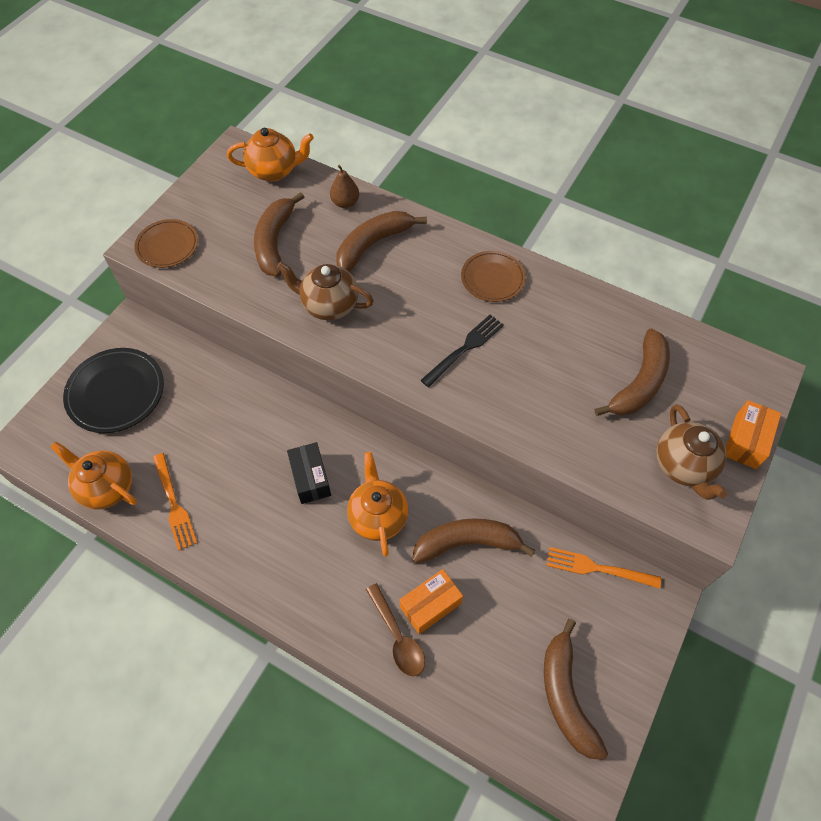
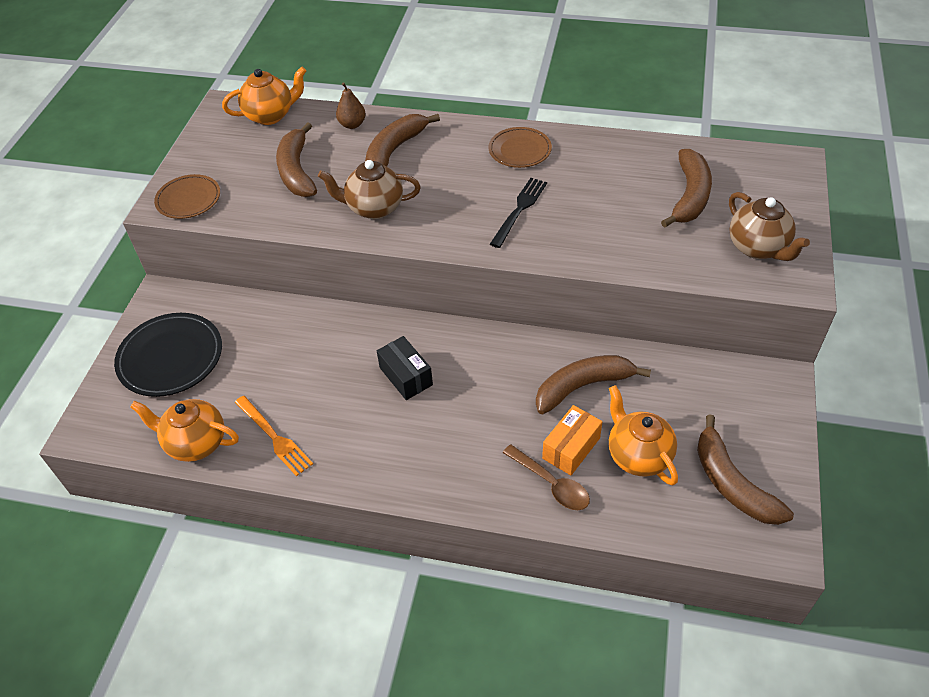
camera: 15 degrees left, 10 degrees down
(378, 516) = (487, 389): orange teapot -> orange teapot (638, 455)
(598, 568) = (713, 372): orange fork -> none
(745, 441) = (802, 215): orange box -> none

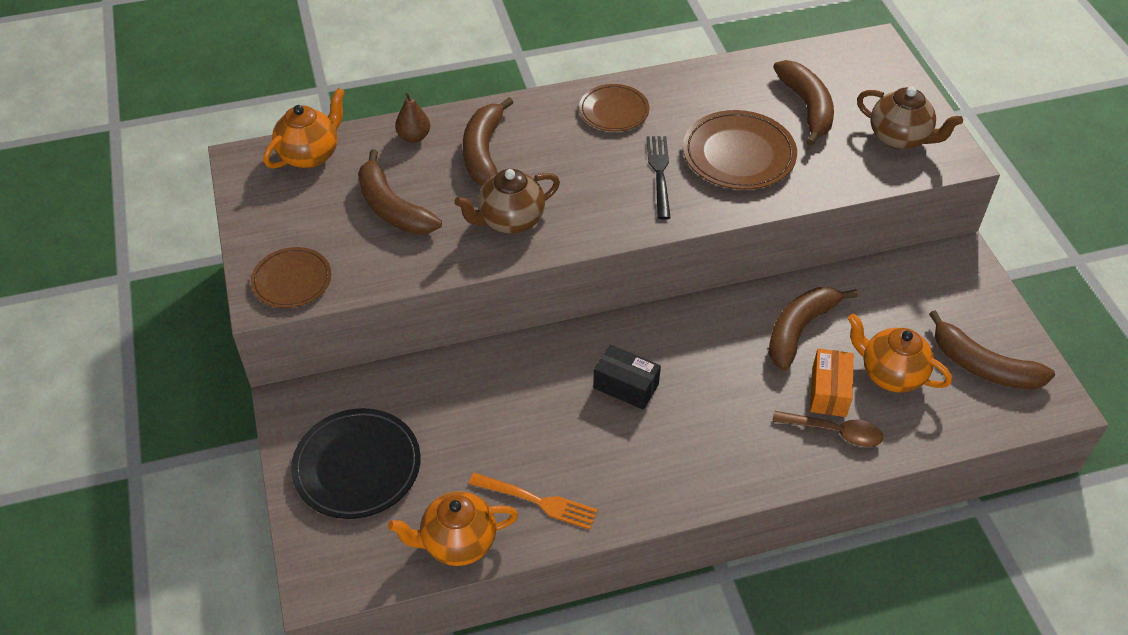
camera: 30 degrees left, 0 degrees up
(598, 216) = (738, 155): none -> brown plate

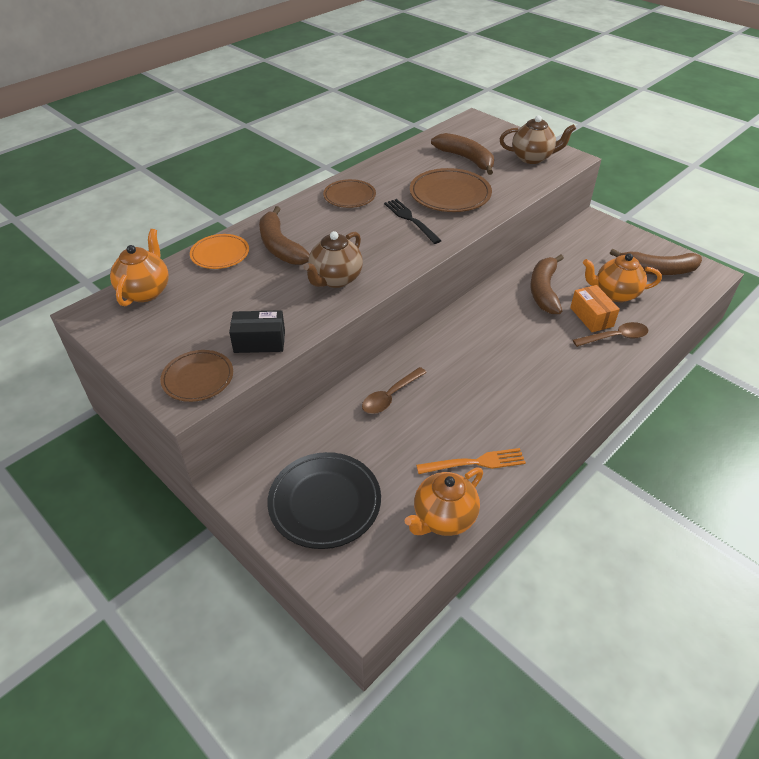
camera: 30 degrees left, 5 degrees down
(392, 208) = (240, 302): brown banana -> none
(414, 137) = (220, 254): brown pear -> orange plate
(508, 383) = (390, 396): none -> brown spoon
(626, 386) = (470, 365): black box -> black box (259, 342)

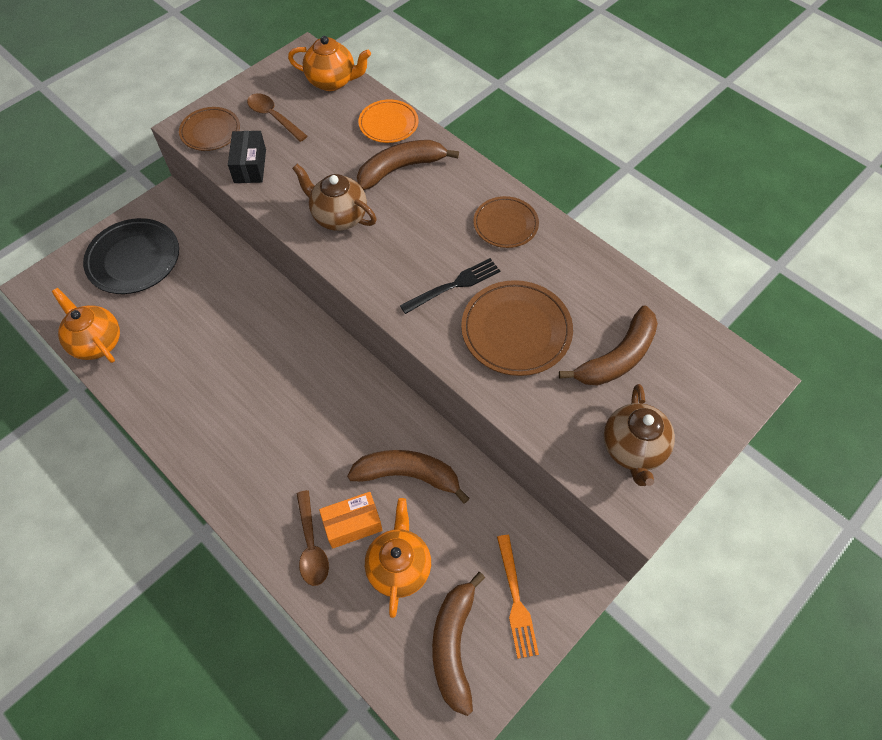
camera: 90 degrees right, 15 degrees up
(390, 396) = (245, 305): brown spoon -> brown spoon (273, 117)
(475, 462) = (150, 371): orange fork -> orange fork (516, 599)

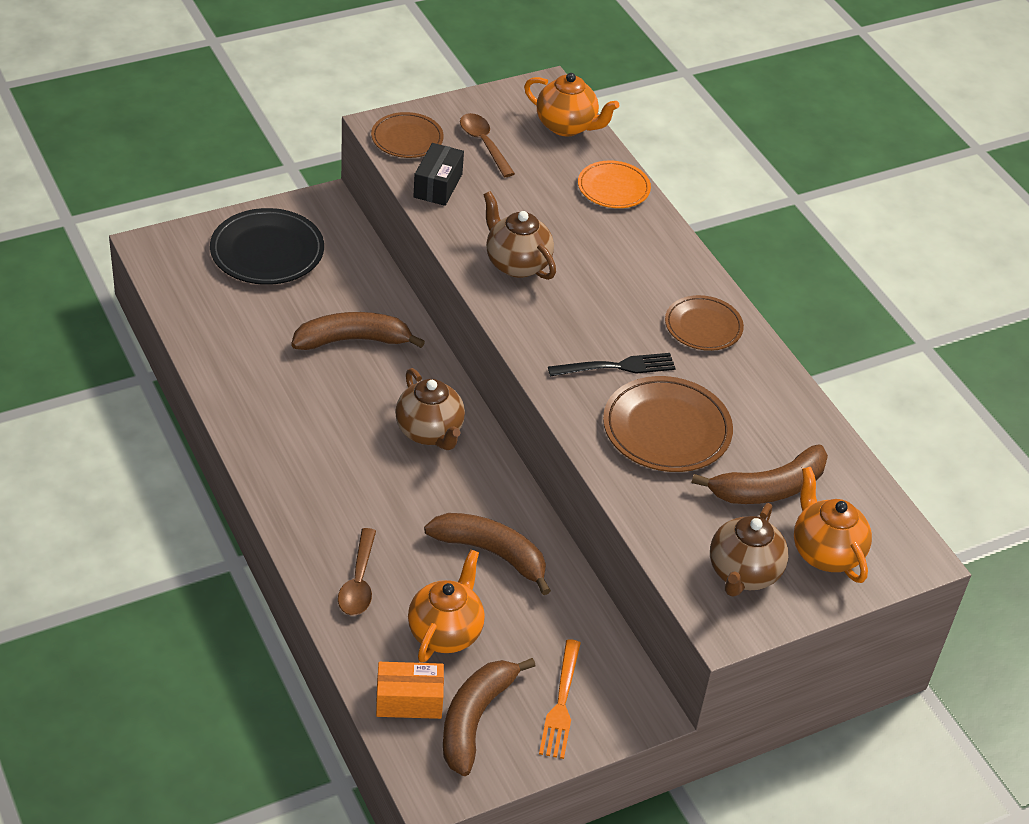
camera: 15 degrees right, 15 degrees down
(97, 342) = (197, 321): orange teapot -> orange teapot (825, 552)
(319, 379) = (430, 432): none -> brown teapot
(352, 524) = (411, 578): orange box -> orange box (409, 700)
(400, 168) = (607, 237): brown banana -> brown banana (353, 340)

